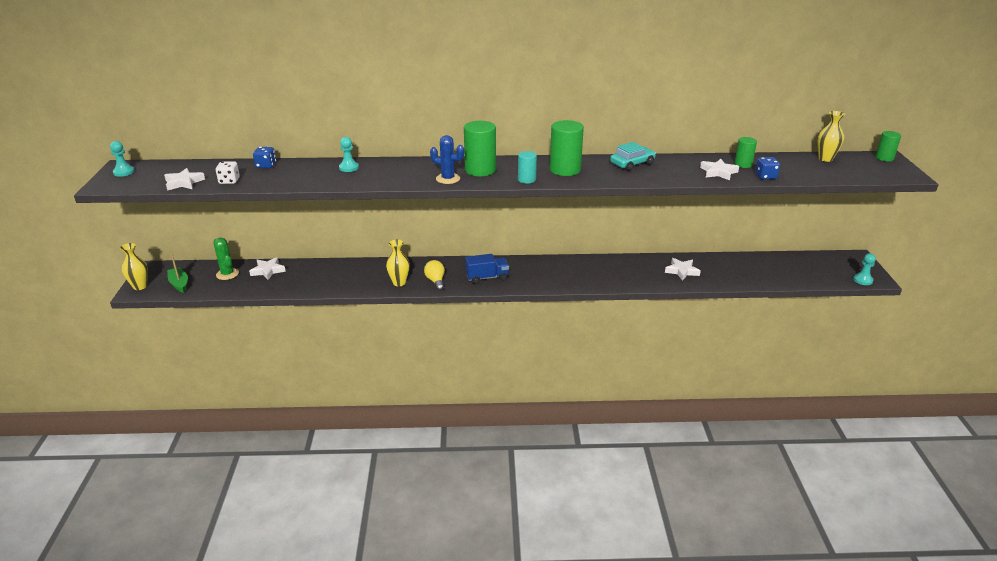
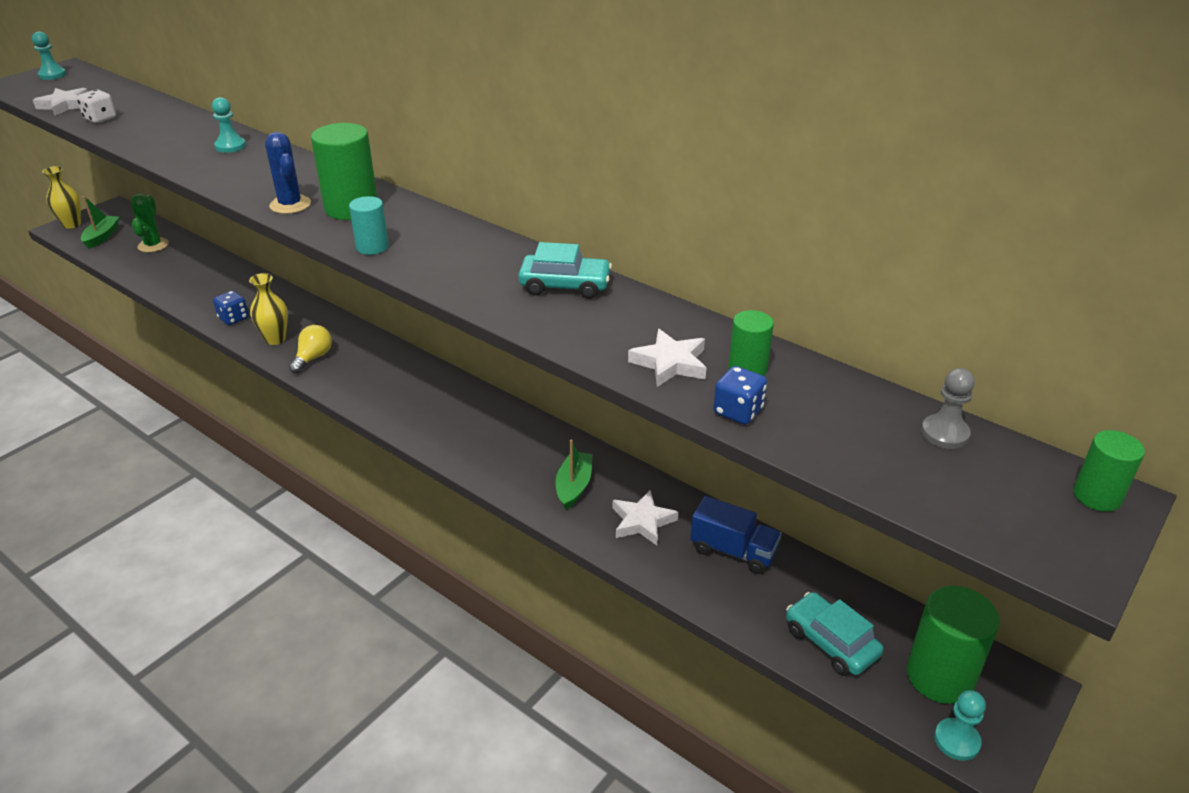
camera: 40 degrees right, 5 degrees up
(266, 165) = (168, 112): blue dice -> blue dice (233, 318)
(268, 270) = (190, 259): white star -> none
(487, 277) = (373, 384): blue truck -> blue truck (733, 551)
(565, 170) = (452, 253): green cylinder -> green cylinder (940, 676)
(638, 272) = (574, 486): none -> green boat
(794, 274) = (831, 642): none -> turquoise car
(825, 159) = (944, 433): yellow vase -> grey pawn

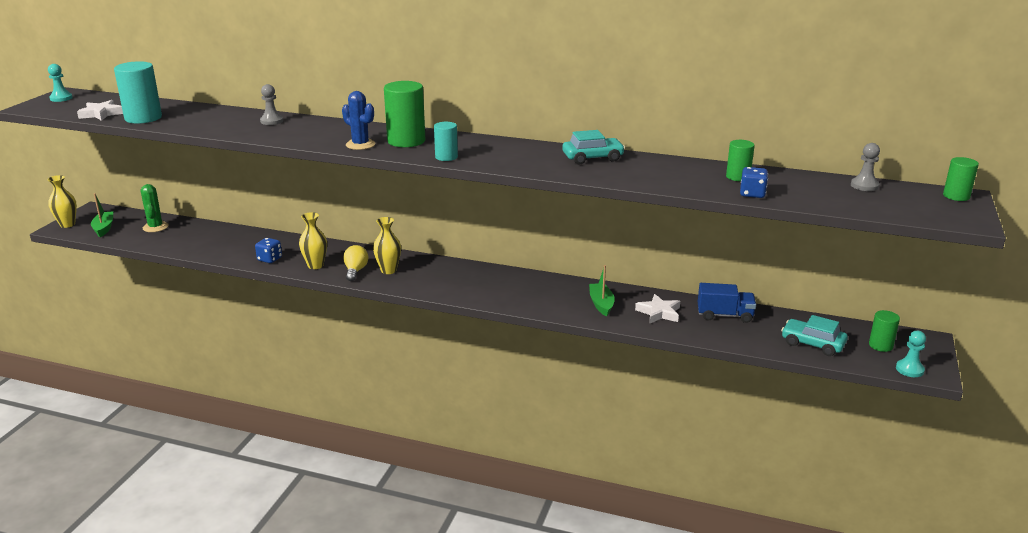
camera: 20 degrees left, 10 degrees down
(100, 119) = (143, 118): white dice -> turquoise cylinder
(230, 146) = (271, 121): turquoise pawn -> grey pawn
(351, 366) = (388, 270): none -> yellow vase
(670, 363) = (693, 181): white star -> none
(940, 676) = (880, 345): green cylinder -> green cylinder, size x0.57

